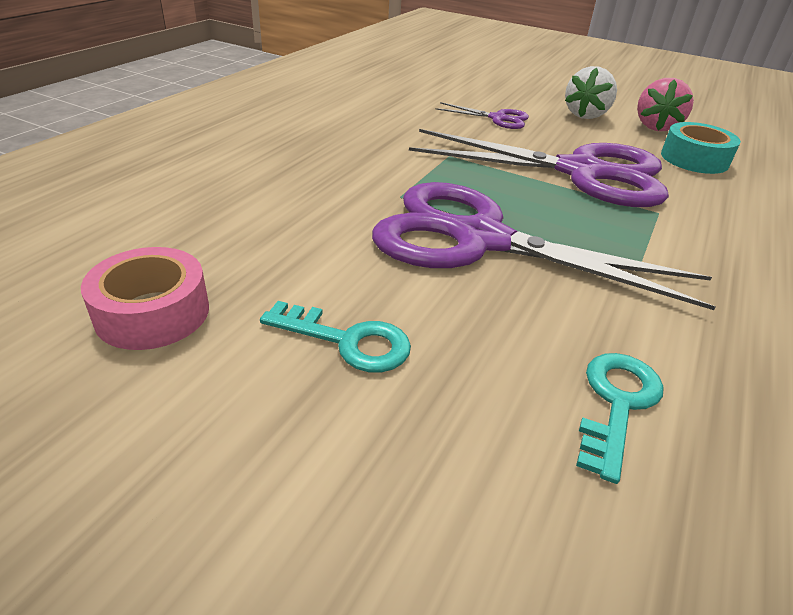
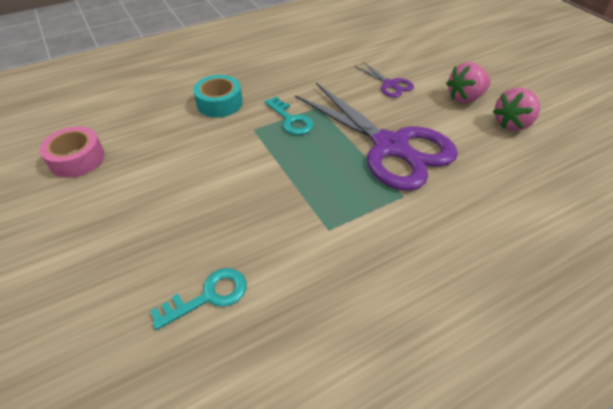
camera: 35 degrees right, 10 degrees up
(347, 341) = (132, 206): turquoise key -> turquoise key (291, 120)
(479, 239) = (261, 174): purple scissors -> none
(586, 115) = (465, 98): white strawberry -> pink strawberry
(694, 159) = (500, 162): turquoise tape -> turquoise tape (219, 103)

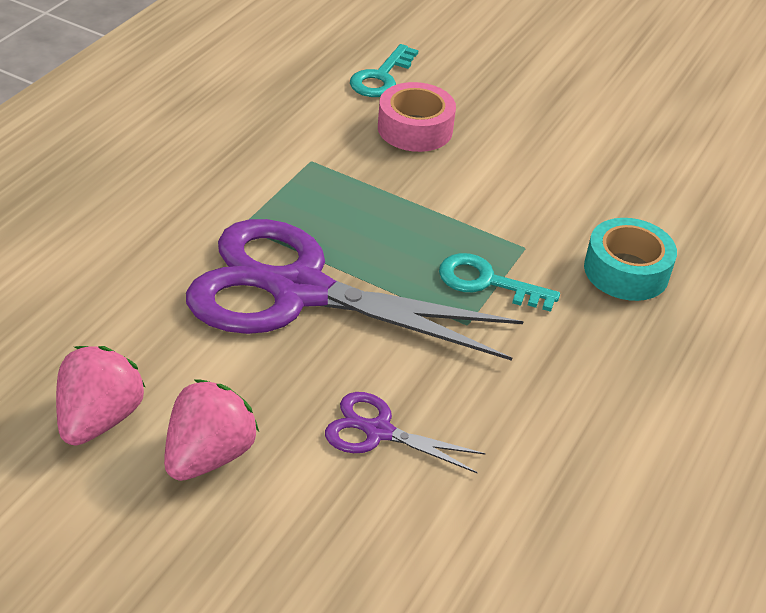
camera: 145 degrees right, 5 degrees down
(77, 159) = (682, 134): pink tape -> pink tape (415, 129)

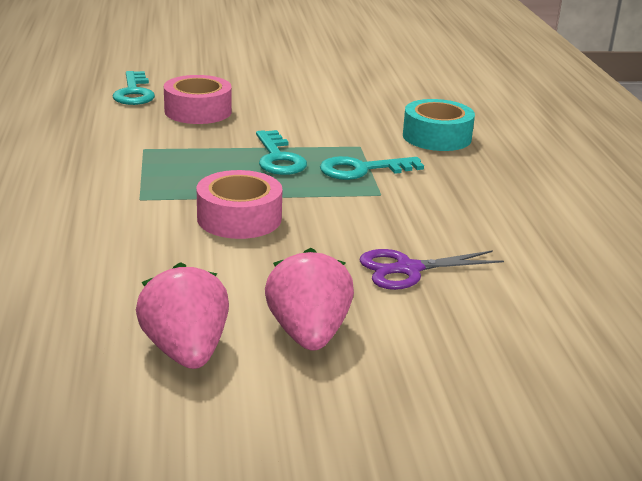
camera: 35 degrees left, 15 degrees down
(299, 291) = (239, 218): purple scissors -> pink tape
(421, 229) = (278, 158): none -> turquoise key

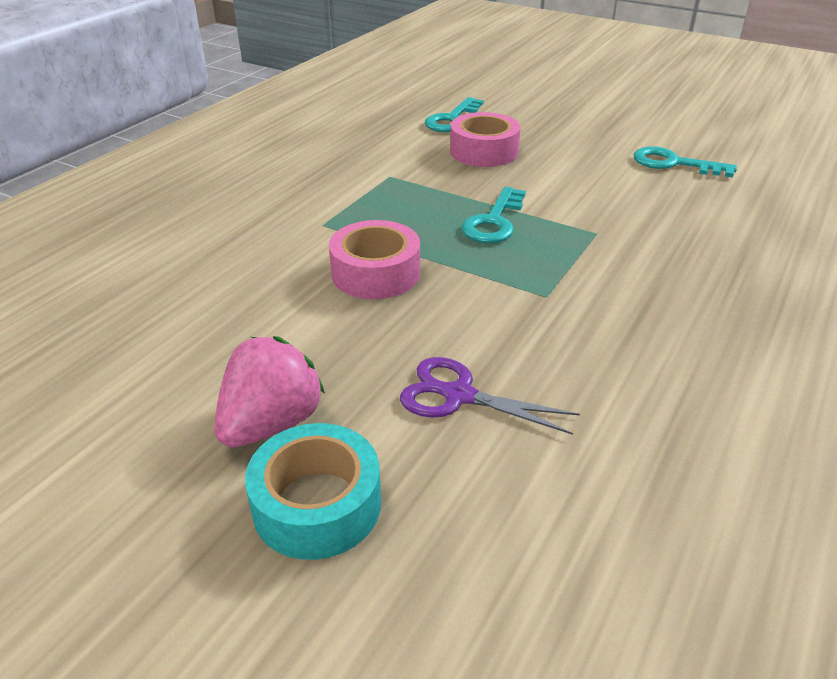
camera: 40 degrees right, 10 degrees up
(186, 351) = (158, 390): pink strawberry -> none
(362, 170) = (563, 261): turquoise key -> turquoise key (674, 164)
(436, 137) = (700, 248): turquoise tape -> turquoise tape (317, 505)

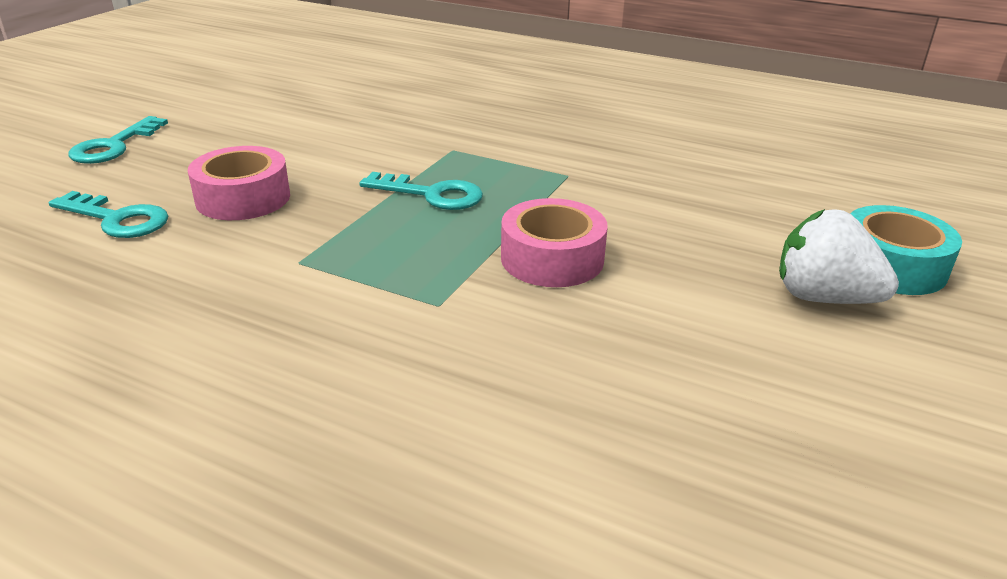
camera: 95 degrees left, 5 degrees down
(271, 423) = (823, 297): pink strawberry -> white strawberry
(459, 395) = (727, 212): purple scissors -> none
(674, 164) = (311, 108): turquoise key -> turquoise key (114, 146)

